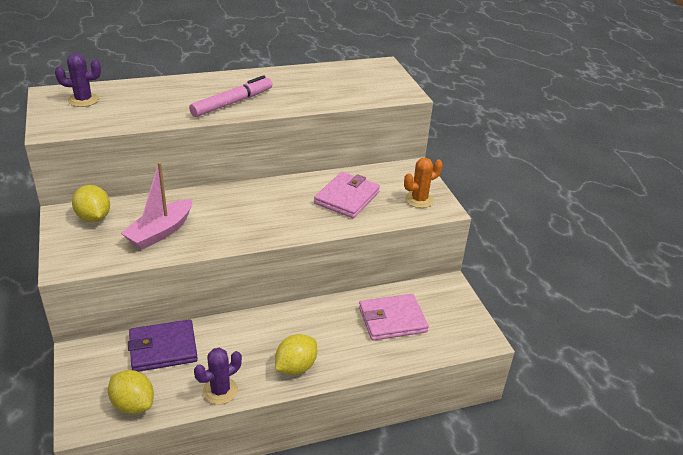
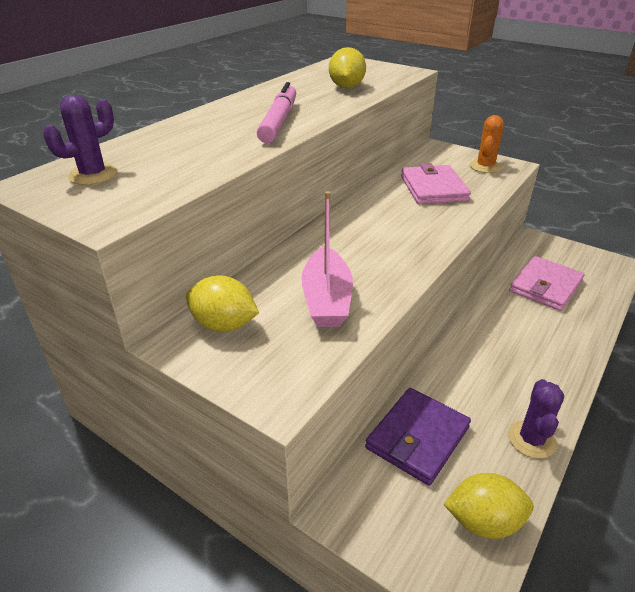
camera: 35 degrees left, 0 degrees up
(295, 367) = (549, 371): yellow lemon -> yellow lemon (346, 87)

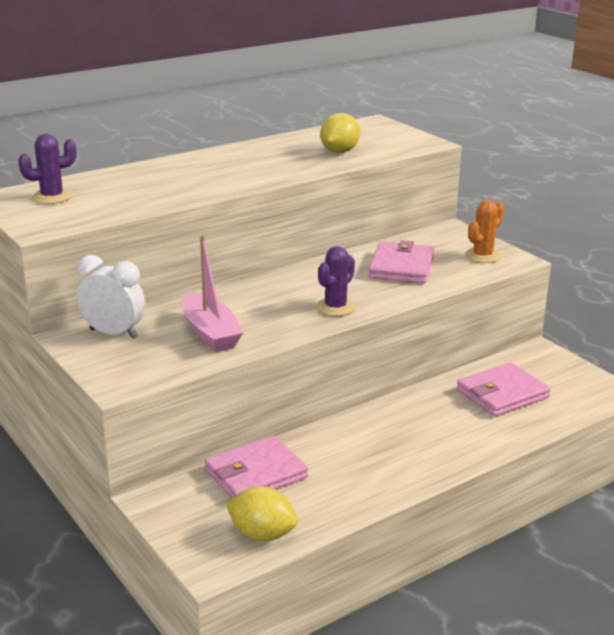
camera: 20 degrees right, 10 degrees down
(224, 325) = (113, 334): yellow lemon -> white clock
(279, 121) = (238, 176): pink marker -> none
(326, 299) = (210, 333): pink boat -> pink boat turned 45 degrees counterclockwise
(417, 437) = (256, 474): purple wallet -> pink wallet
(531, 439) = (357, 499): purple cactus -> purple cactus (335, 307)

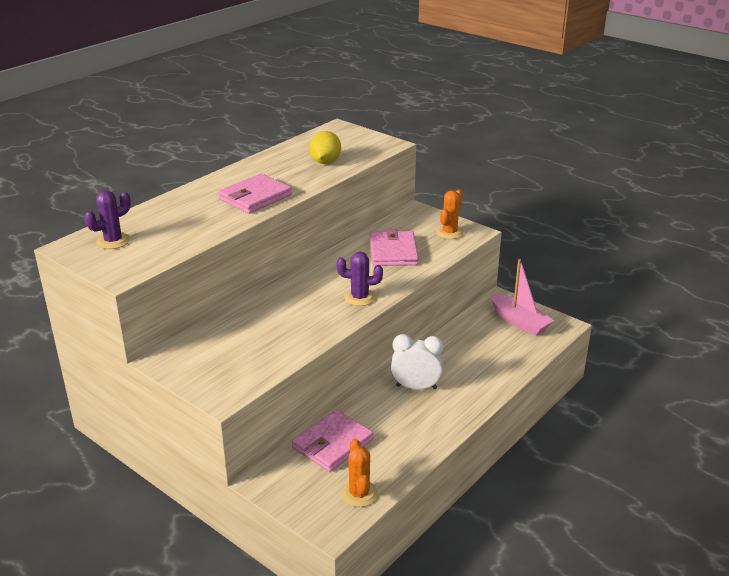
camera: 15 degrees left, 5 degrees up
(113, 334) = (195, 351): white clock -> white clock (416, 387)
(210, 333) = (273, 337): pink boat -> pink boat (519, 321)
(262, 534) = (359, 494): yellow lemon -> orange cactus
(335, 307) = (359, 298): purple cactus -> purple cactus turned 75 degrees clockwise
(502, 394) = (487, 341): pink wallet -> pink wallet (255, 197)

